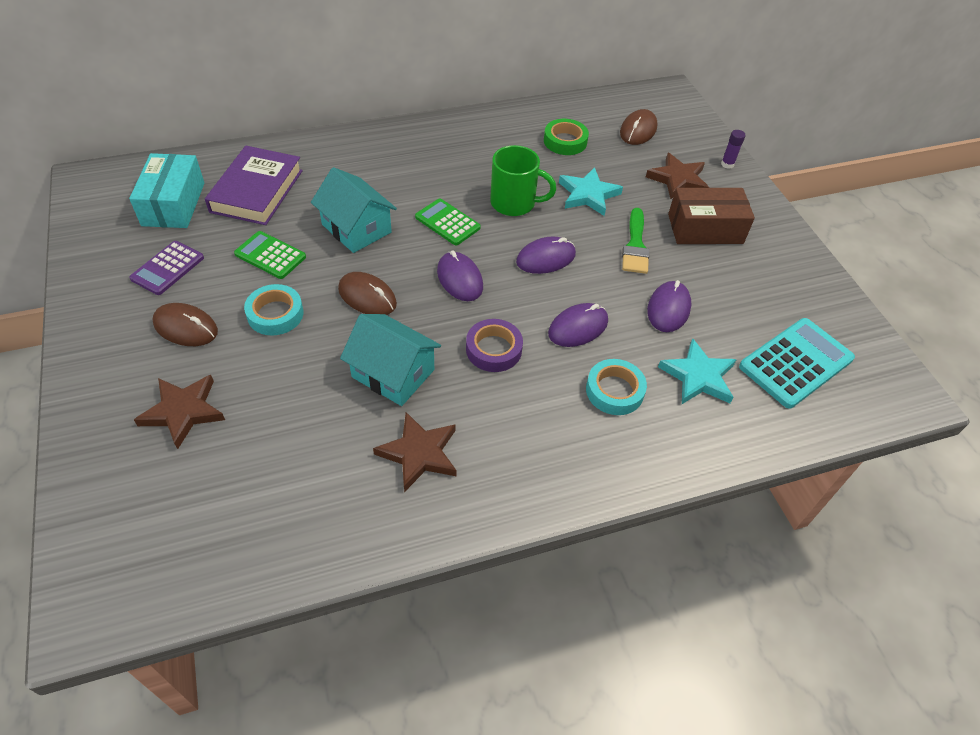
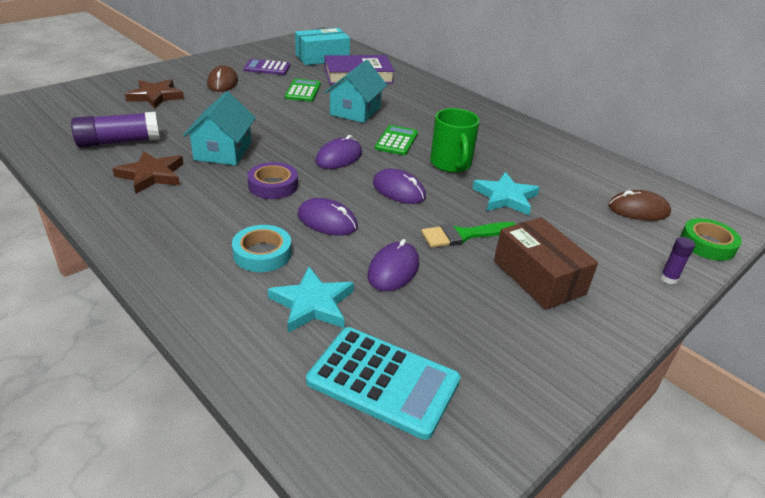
camera: 65 degrees right, 15 degrees down
(275, 314) = (252, 103): turquoise tape -> none
(309, 475) = (119, 142): none -> purple glue stick
(367, 296) = (291, 128): brown mouse -> none
(565, 141) = (563, 173): green tape -> green tape (707, 244)
(668, 309) = (393, 270): purple mouse -> purple mouse turned 60 degrees counterclockwise
(678, 179) = (595, 247): brown star -> none

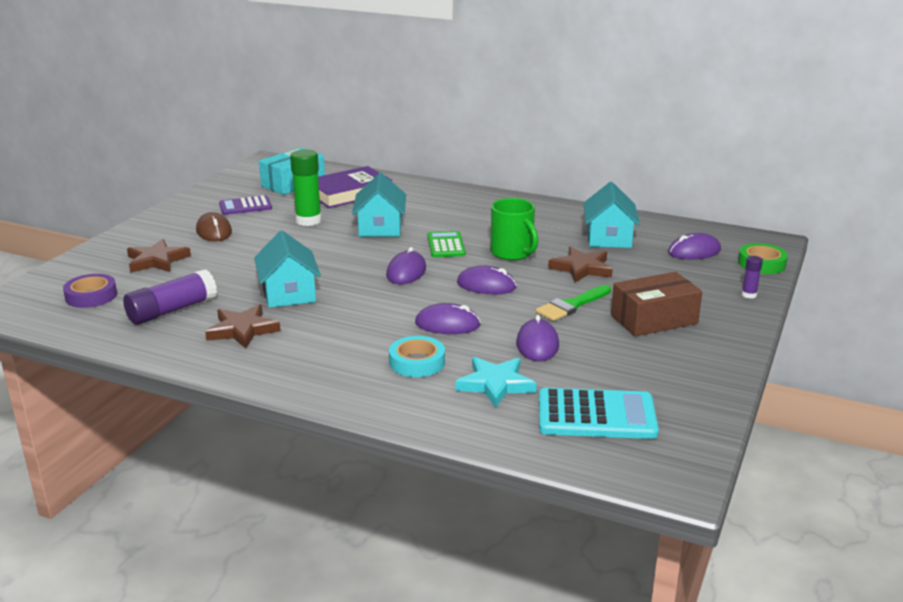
camera: 20 degrees left, 10 degrees down
(273, 185) = (369, 309): purple tape -> purple tape (91, 296)
(303, 91) = (308, 221): green calculator -> green glue stick
(505, 197) = (581, 268): turquoise star -> brown star
(538, 277) = (654, 319): brown box -> brown box turned 60 degrees counterclockwise
(557, 172) = (609, 237): none -> turquoise house
(638, 210) = (694, 251): brown mouse -> purple mouse

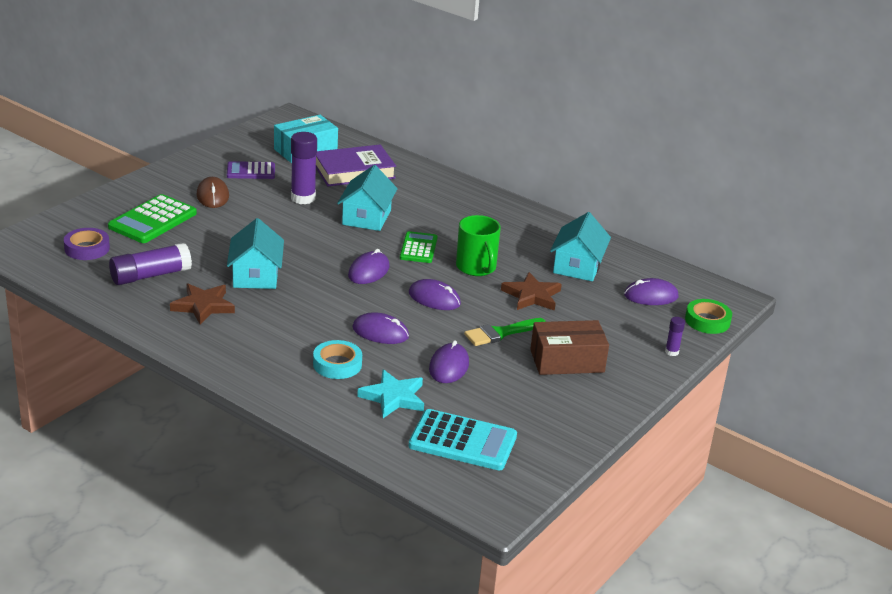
camera: 10 degrees right, 5 degrees up
(157, 260) = (152, 220): brown star -> green calculator
(308, 221) = (303, 198): green glue stick -> purple glue stick

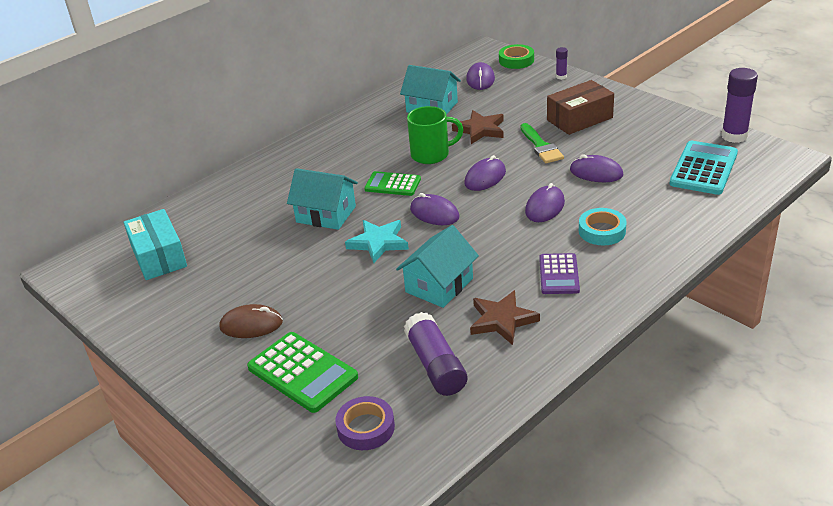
camera: 75 degrees left, 5 degrees up
(251, 171) = (197, 296): purple calculator -> purple calculator (558, 274)
(256, 275) = (439, 285): turquoise house -> turquoise house turned 60 degrees counterclockwise
(303, 198) = (274, 256): purple glue stick -> purple glue stick (734, 136)
(354, 171) = (221, 222): purple book -> none
(393, 397) = (649, 201): turquoise star -> turquoise star (378, 243)
(567, 361) = (579, 119): brown box -> brown box turned 60 degrees clockwise

